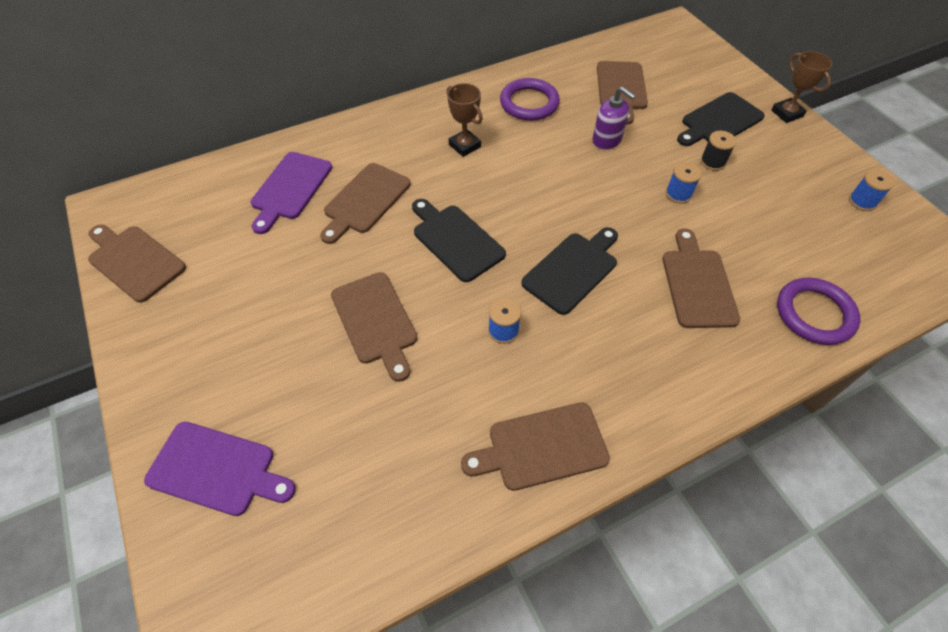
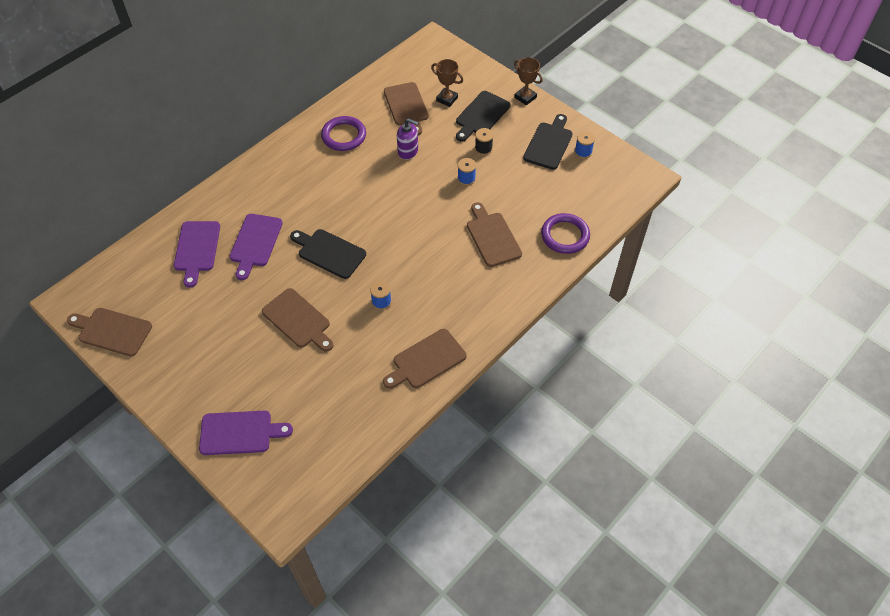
camera: 20 degrees left, 0 degrees up
(365, 201) = (255, 243): brown cutting board -> purple cutting board
(464, 146) = (309, 182): brown trophy -> brown trophy (447, 99)
(572, 270) = (412, 250): black cutting board -> black cutting board (549, 144)

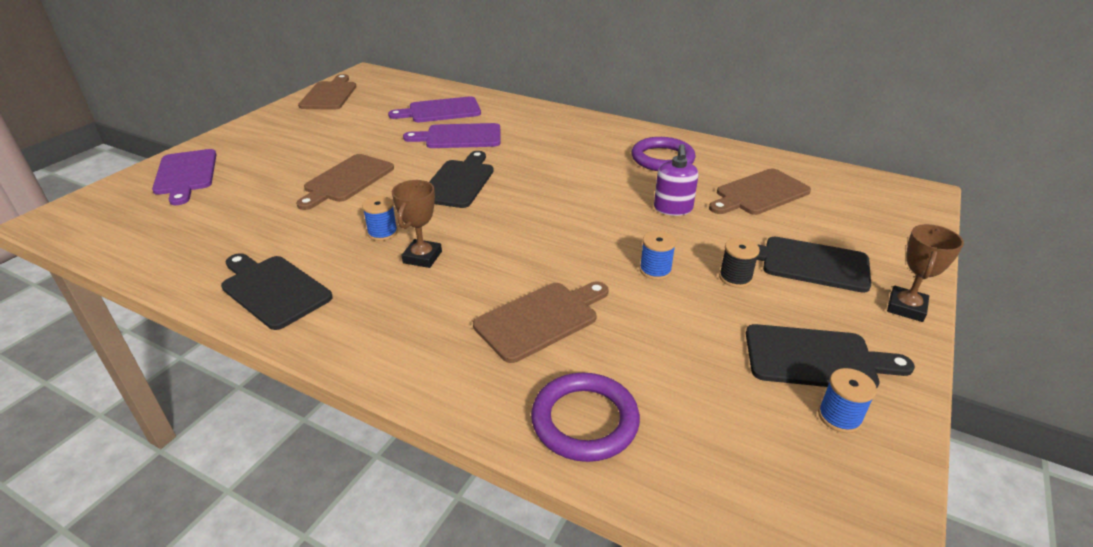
camera: 75 degrees right, 20 degrees down
(426, 360) = (273, 290): brown cutting board -> black cutting board
(447, 99) = (810, 224): brown trophy -> brown trophy (422, 257)

